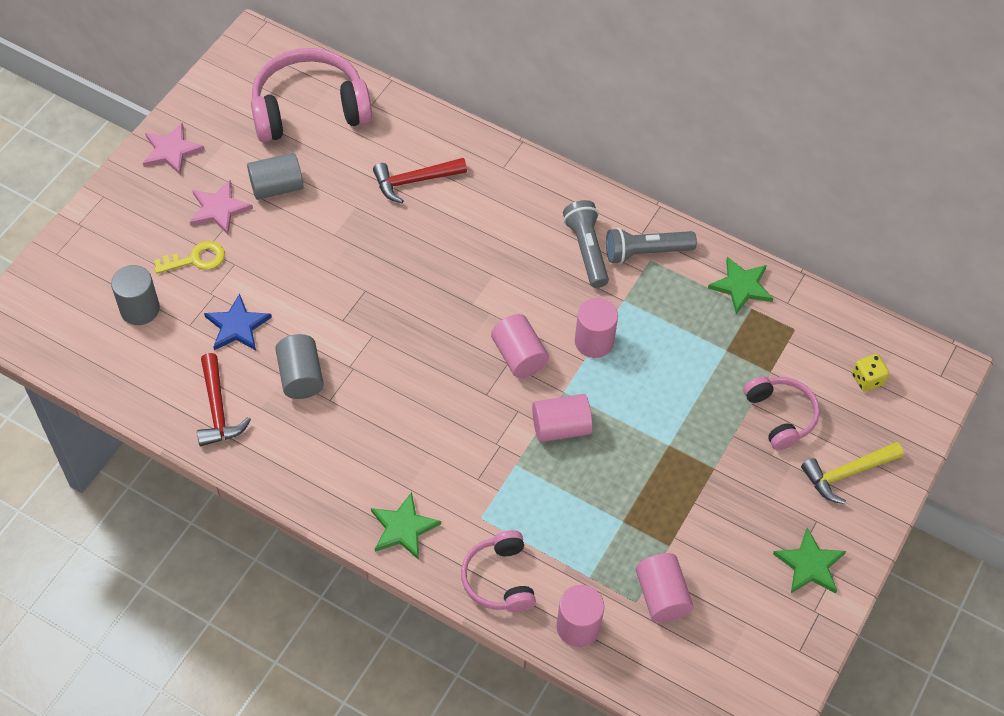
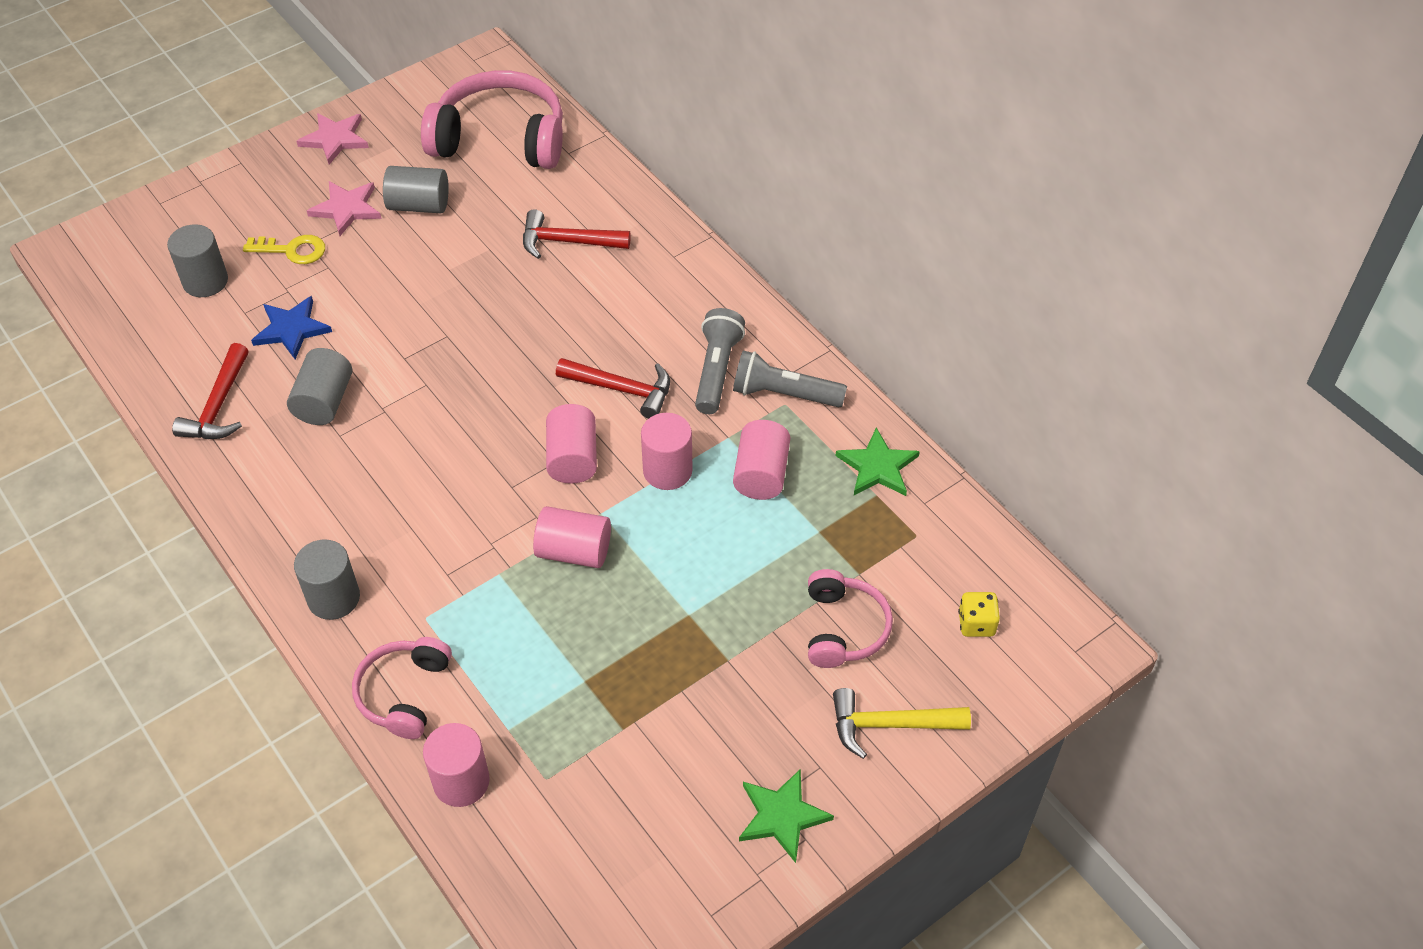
camera: 25 degrees right, 5 degrees down
(403, 528) = (333, 598): green star -> grey cylinder
(525, 289) = (622, 389): none -> red hammer
(661, 596) = (579, 784): pink cylinder -> pink cylinder (761, 474)

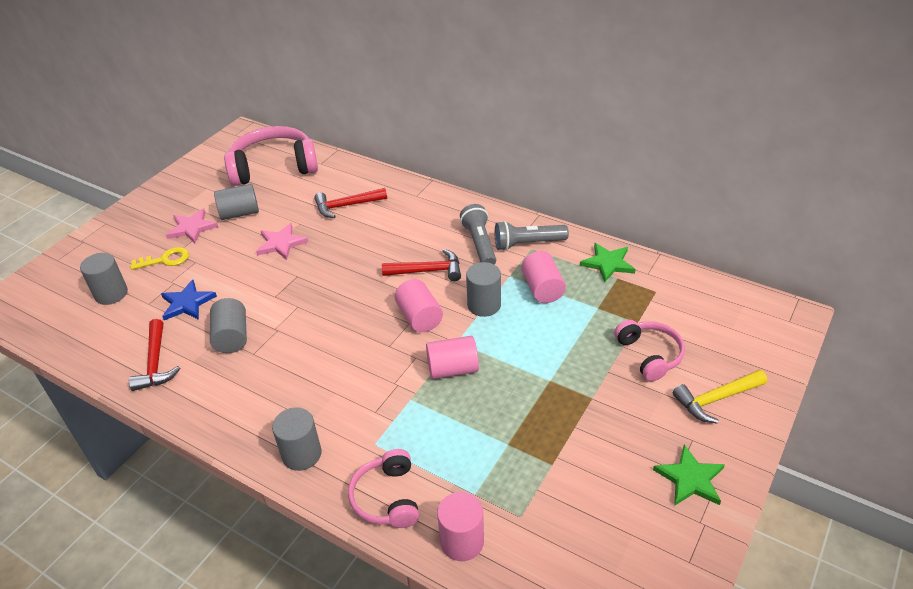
camera: 20 degrees left, 10 degrees down
(335, 139) = (165, 195): pink star -> pink star (281, 243)
(667, 471) = (484, 305): pink cylinder -> grey cylinder
(976, 624) = (724, 326): yellow dice -> none

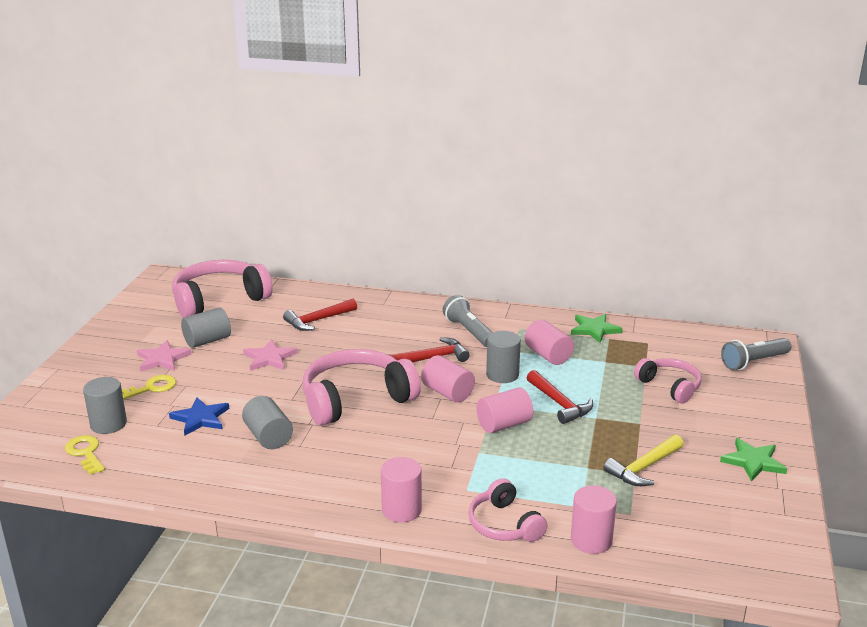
camera: 20 degrees left, 15 degrees down
(77, 323) = (85, 453): none -> yellow key
(155, 363) = (200, 470): red hammer -> red hammer (559, 403)
(301, 454) = (401, 510): grey cylinder -> pink cylinder
(331, 308) = (356, 399): none -> pink headphones
(527, 244) = (513, 325): grey flashlight -> grey flashlight (753, 362)
(716, 399) = (742, 406): yellow hammer -> yellow hammer (644, 468)

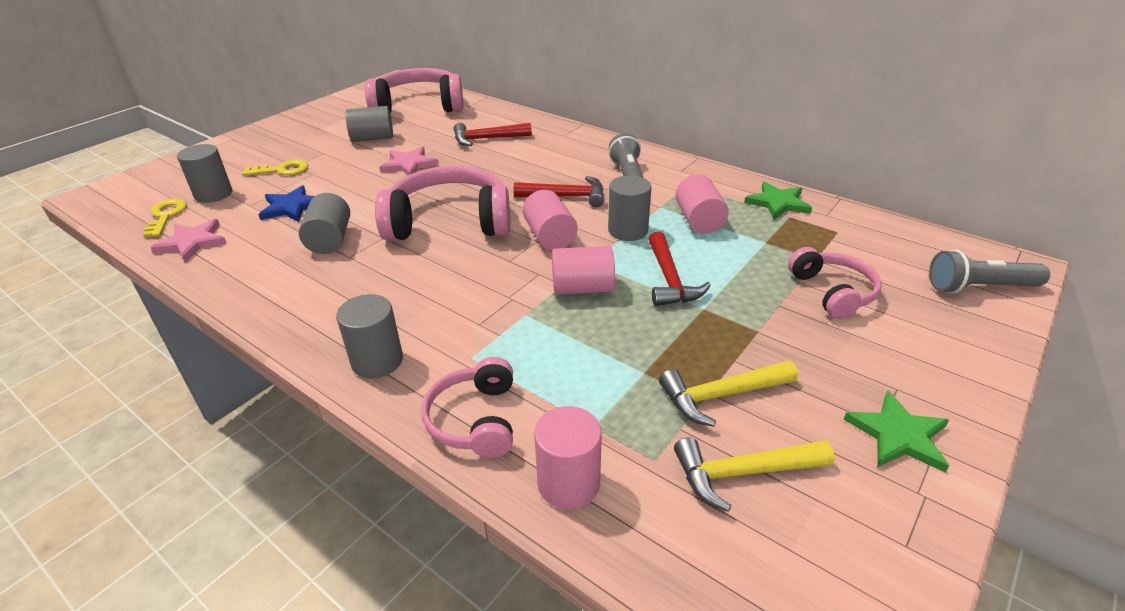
camera: 25 degrees right, 10 degrees up
(162, 359) = (319, 147): pink star -> pink star (192, 242)
(401, 510) = (377, 361): pink cylinder -> grey cylinder
(684, 505) = (743, 473): none -> yellow hammer

